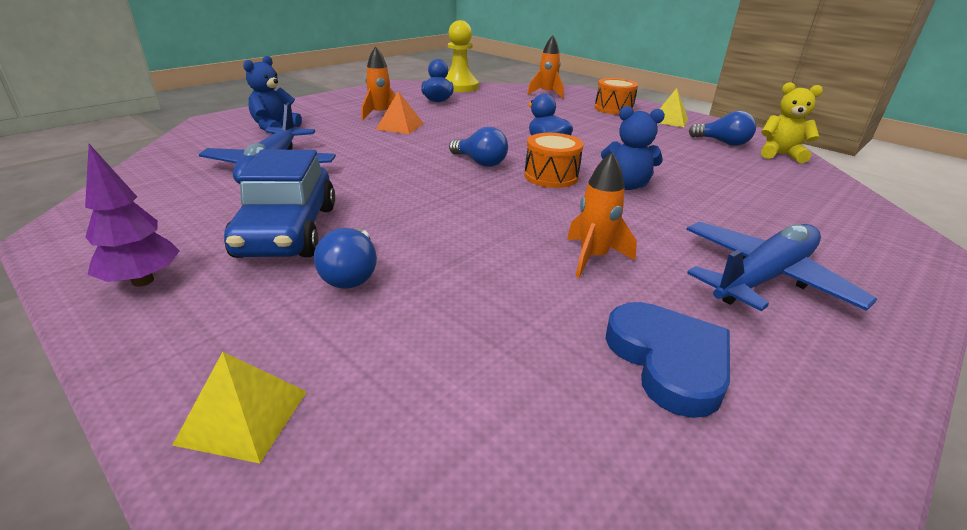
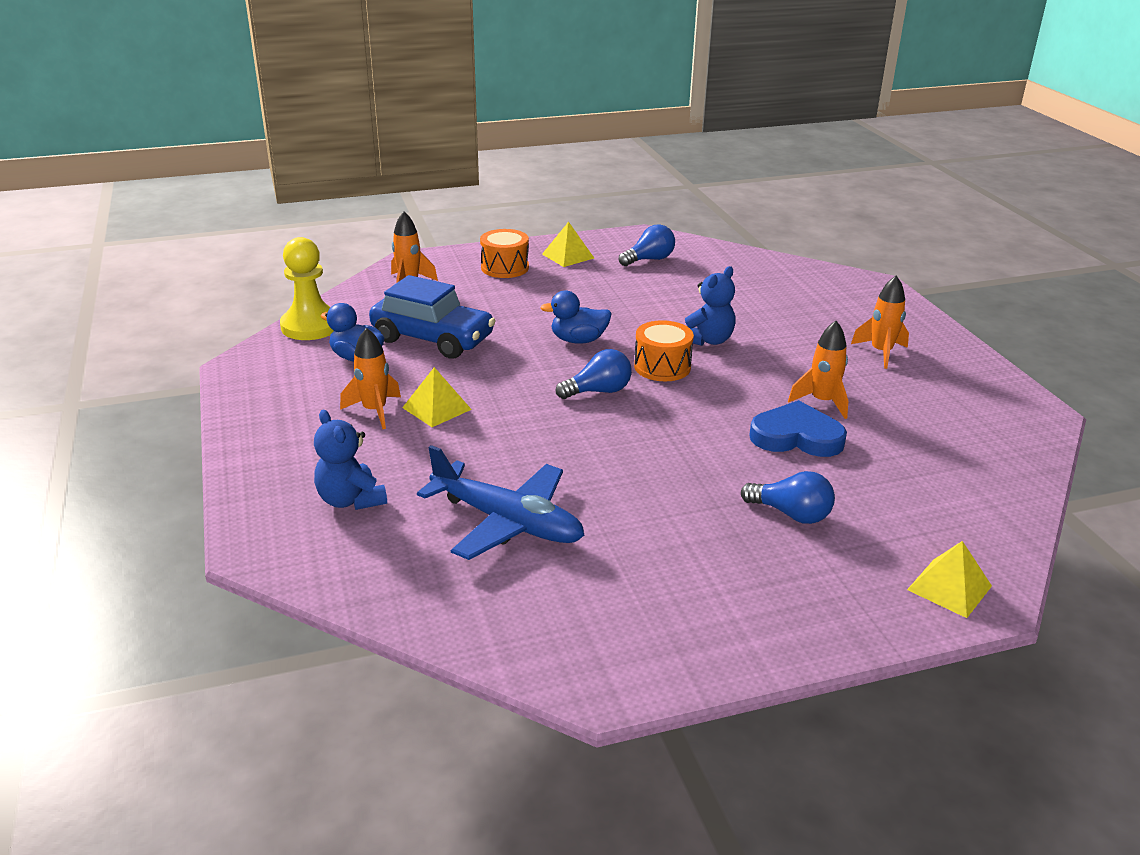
camera: 60 degrees left, 0 degrees up
(143, 281) = (745, 626): purple tree -> none
(288, 231) = (690, 534): blue car -> blue car (433, 339)
(400, 126) = (437, 408): orange pyramid -> yellow pyramid
(668, 361) = (952, 423): blue heart -> blue heart (796, 436)
(764, 277) = (881, 353): blue plane -> orange rocket
(780, 155) = (696, 250): yellow teddy bear -> none

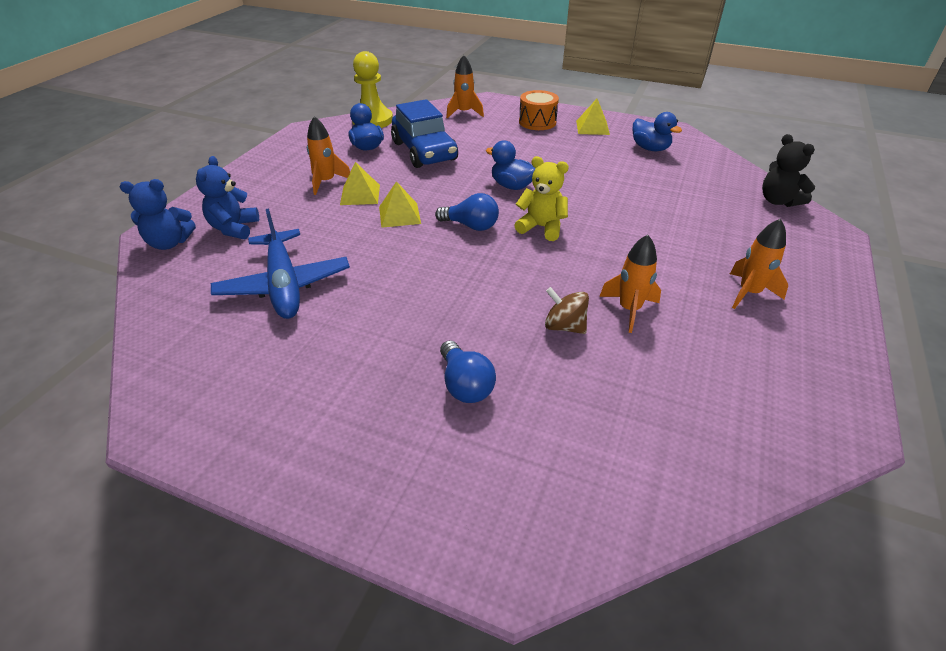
camera: 40 degrees right, 10 degrees up
(649, 259) = (650, 148): blue light bulb -> blue duck
(662, 367) = (541, 227): orange drum -> yellow teddy bear
(707, 340) = (606, 222): blue teddy bear -> blue teddy bear (169, 243)
(796, 436) = (564, 326): blue heart -> brown spinning top
(808, 271) = (778, 201): none -> black teddy bear
(949, 587) = (497, 532): yellow pyramid -> yellow pyramid (399, 215)

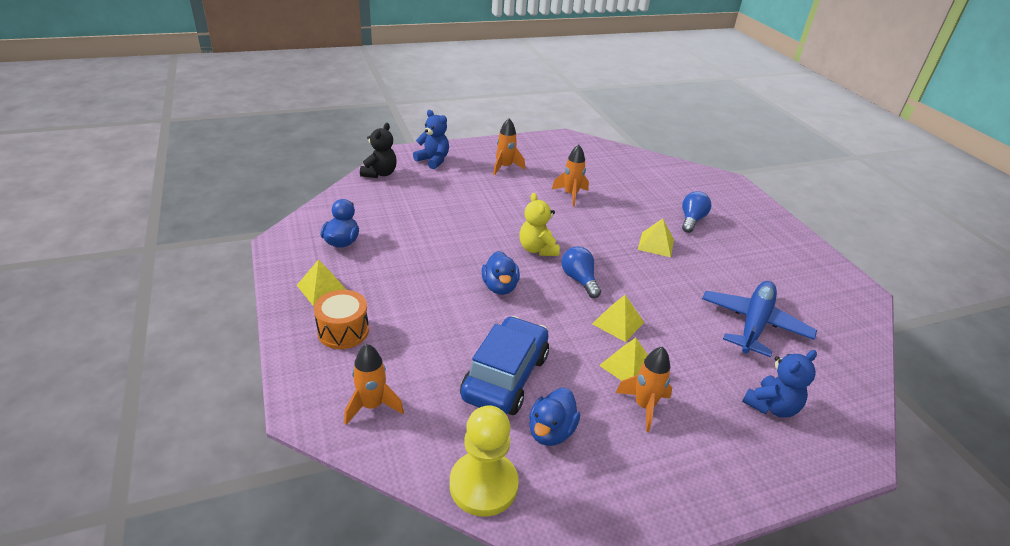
camera: 135 degrees left, 5 degrees down
(169, 243) = (841, 430): blue teddy bear -> blue teddy bear (433, 160)
(459, 310) = (656, 244): none -> yellow pyramid
(564, 326) = (613, 208): brown spinning top -> none

